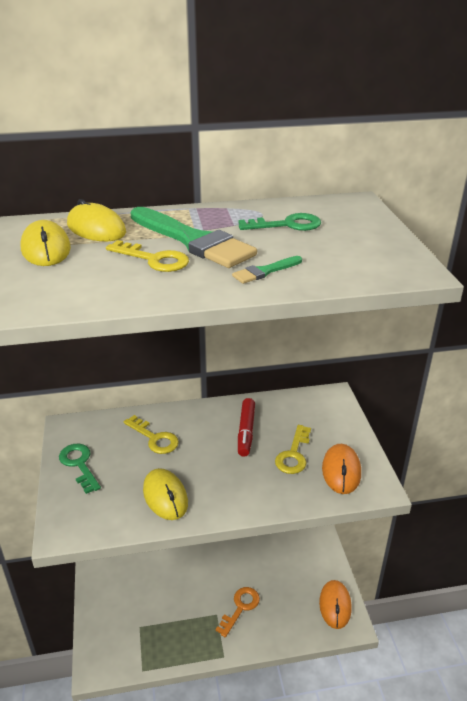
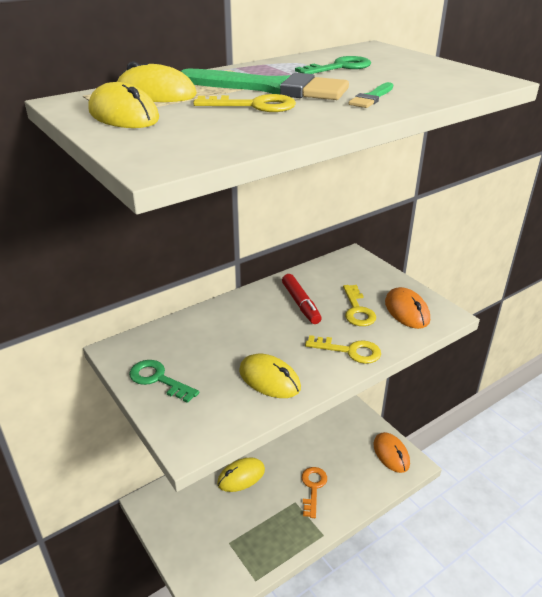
camera: 25 degrees left, 0 degrees up
(154, 438) = (218, 334): yellow key -> yellow key (350, 351)
(183, 571) = (241, 476): none -> yellow mouse

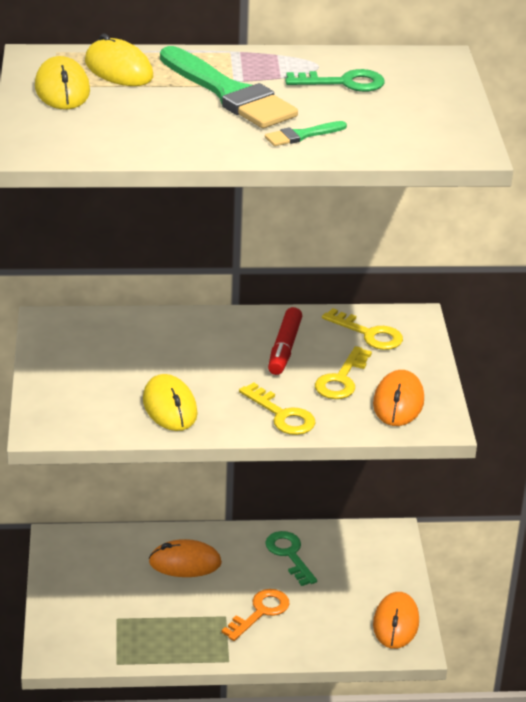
camera: 30 degrees right, 0 degrees up
(158, 379) = (63, 364): green key -> green key (289, 555)
(241, 476) = (185, 563): yellow mouse -> orange mouse
(254, 106) = (182, 112): yellow key -> yellow key (369, 334)

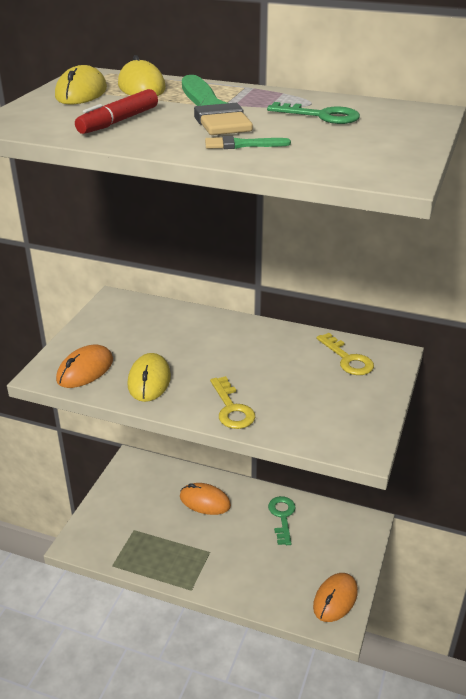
camera: 25 degrees right, 0 degrees up
(260, 612) = (236, 556): orange key -> none
(284, 348) = (271, 355): red marker -> red marker (118, 121)
(341, 379) = (301, 391): yellow key -> none
(398, 402) = (337, 421): orange mouse -> orange mouse (85, 370)

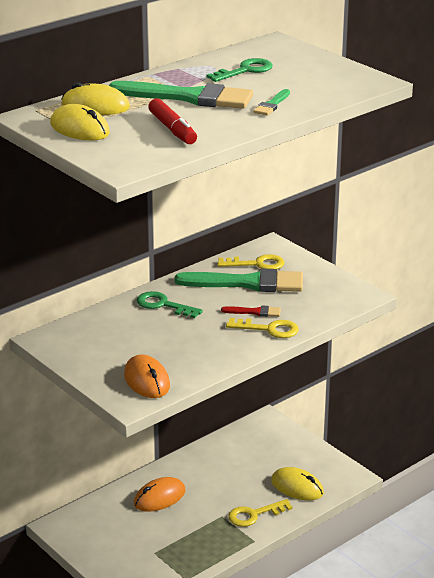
camera: 60 degrees left, 5 degrees down
(149, 380) = (195, 354): yellow mouse -> yellow mouse (297, 487)
(226, 573) = (254, 515): none -> yellow key
(256, 389) = (255, 312): none -> red brush
(282, 516) = (219, 461): green key -> green key (163, 305)
(306, 366) = (248, 283): none -> green brush
(335, 599) = (327, 468): orange mouse -> none

